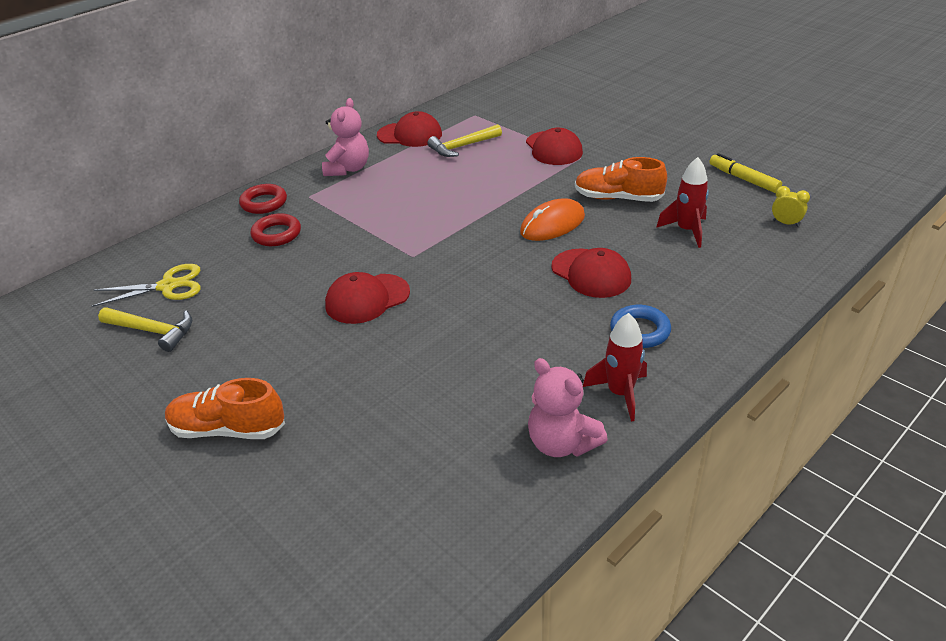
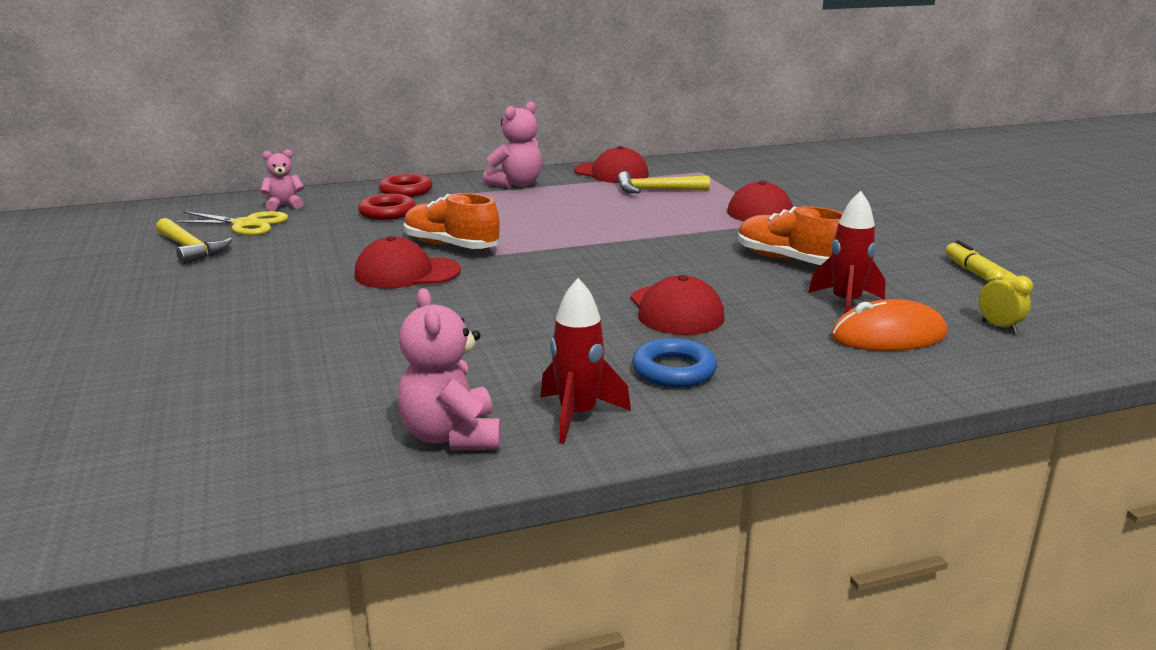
camera: 25 degrees right, 15 degrees down
(176, 253) = (284, 206): none -> pink teddy bear
(228, 429) = (151, 327): orange shoe -> orange shoe (451, 246)
(552, 224) = (681, 264): orange mouse -> orange mouse (888, 336)

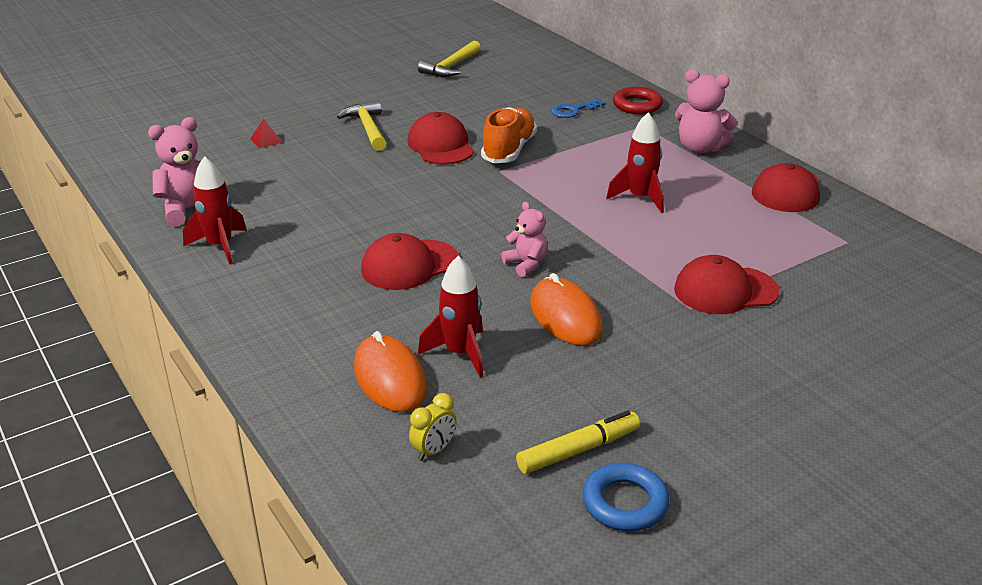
camera: 75 degrees right, 10 degrees up
(246, 224) = (510, 70): yellow scissors -> none
(272, 371) = (266, 140): none -> red pyramid
(284, 206) = (561, 71): pink teddy bear -> pink teddy bear (526, 264)
(387, 212) = (573, 110): red ring -> blue key
(594, 213) = (640, 198): none -> red rocket
(656, 190) = (745, 222): yellow hammer -> yellow hammer (368, 128)
(674, 370) = (294, 275): blue ring -> blue ring (625, 503)
(788, 260) = (565, 316): orange shoe -> orange mouse

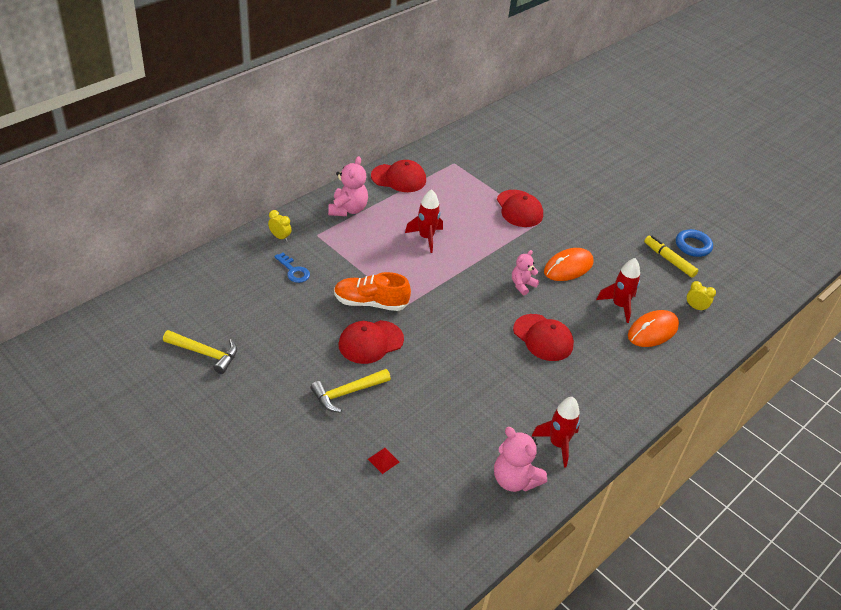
camera: 105 degrees left, 10 degrees up
(637, 105) = (280, 237): red ring -> yellow clock

